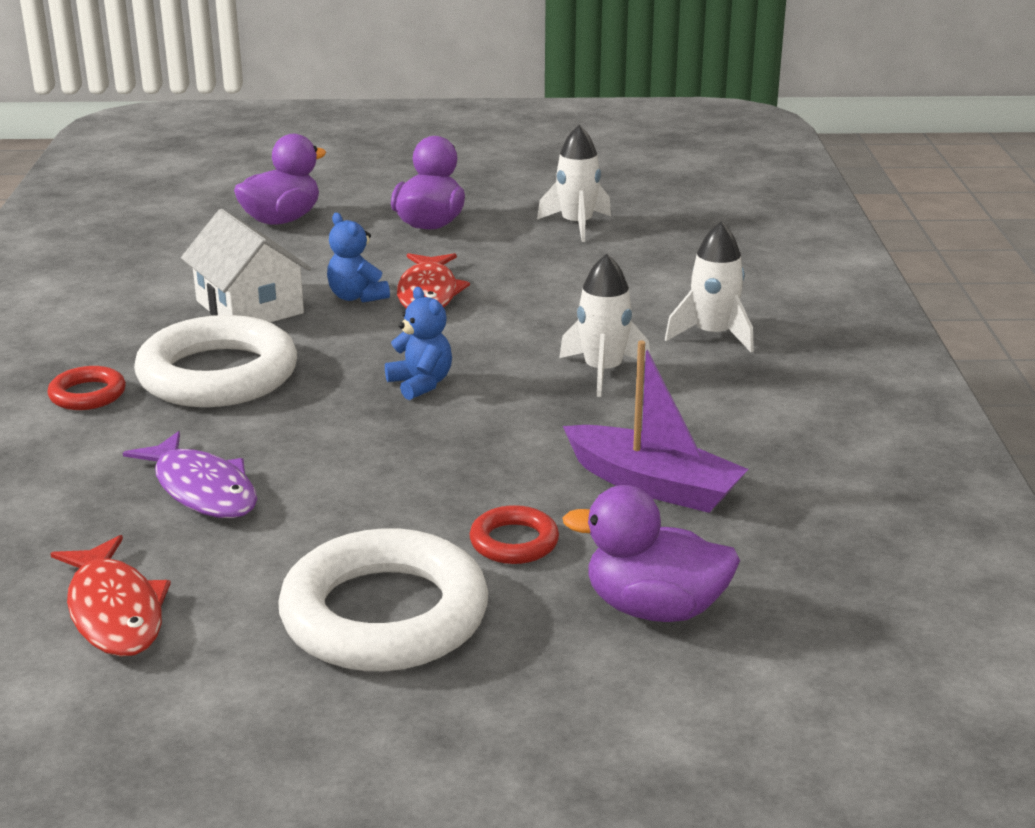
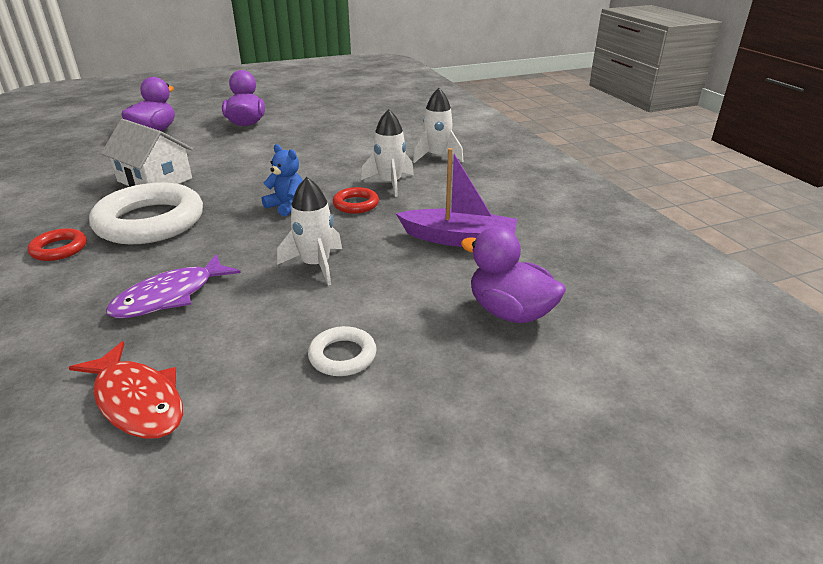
camera: 20 degrees left, 5 degrees up
(202, 489) = (170, 296): purple fish -> purple fish turned 105 degrees clockwise
(357, 297) = (221, 165): blue teddy bear -> none
(384, 615) = (342, 356): white ring -> white ring, size x0.46
(428, 293) = (264, 157): red fish -> none
(514, 542) = (399, 289): red ring -> red ring (356, 204)
(577, 225) = (329, 114): white rocket -> white rocket (316, 265)
(654, 609) = (510, 312): purple duck -> purple duck turned 45 degrees clockwise

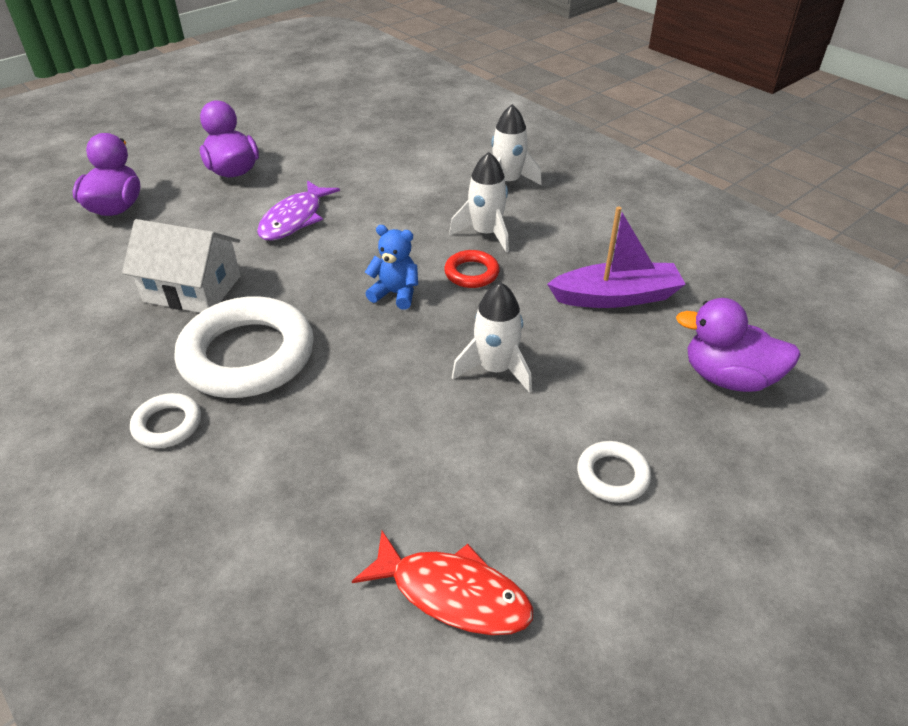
camera: 20 degrees left, 10 degrees up
(59, 249) = (167, 424): red ring -> white ring
(170, 296) = (369, 454): purple fish -> purple fish (294, 219)

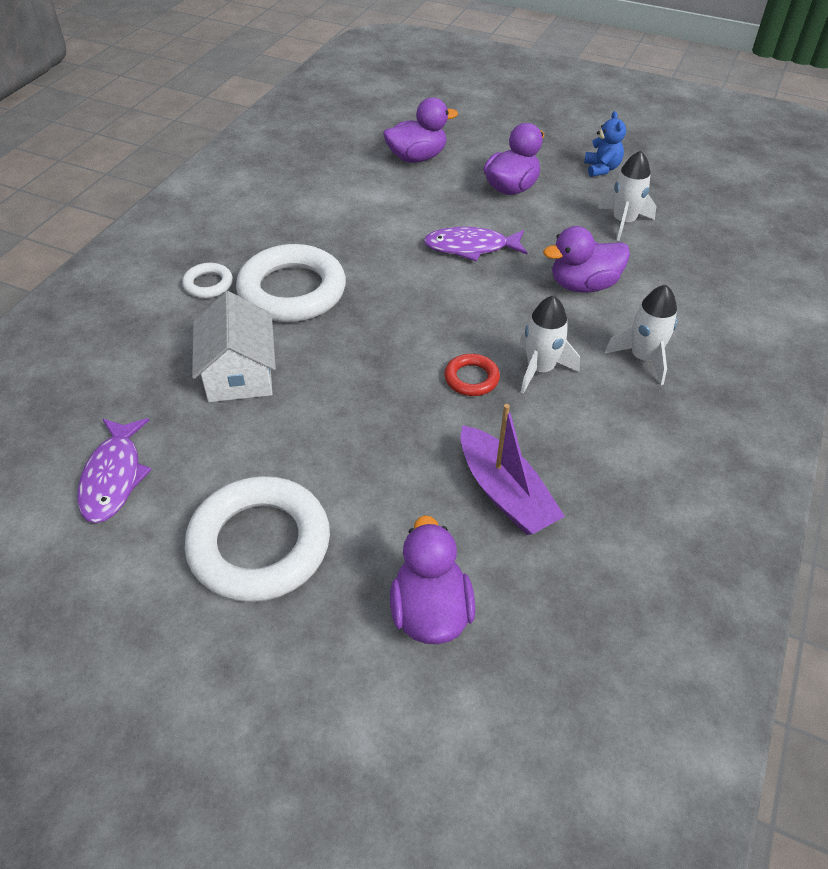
camera: 65 degrees right, 5 degrees up
(192, 289) = (348, 234): white house -> white house (239, 373)
(395, 294) = (411, 341): blue teddy bear -> blue teddy bear (601, 169)
(401, 179) = (583, 285): none -> purple duck
(452, 593) = (114, 477): red fish -> purple fish
(495, 369) = (350, 433): white rocket -> white rocket (623, 222)
(612, 475) = (259, 544): white ring -> white ring, size x2.16

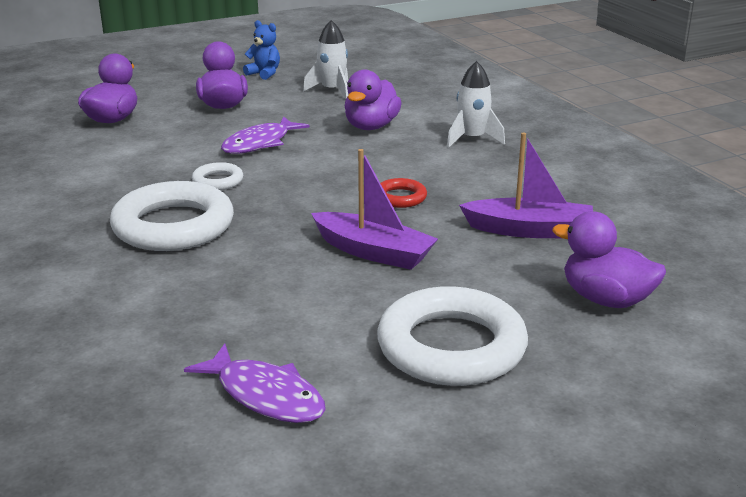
camera: 50 degrees left, 20 degrees down
(208, 284) = (87, 259): white ring -> white ring (218, 181)
(239, 373) = (234, 285): white house -> none
(362, 416) = (374, 252): none -> purple boat
(540, 369) = (429, 172): white rocket -> none

